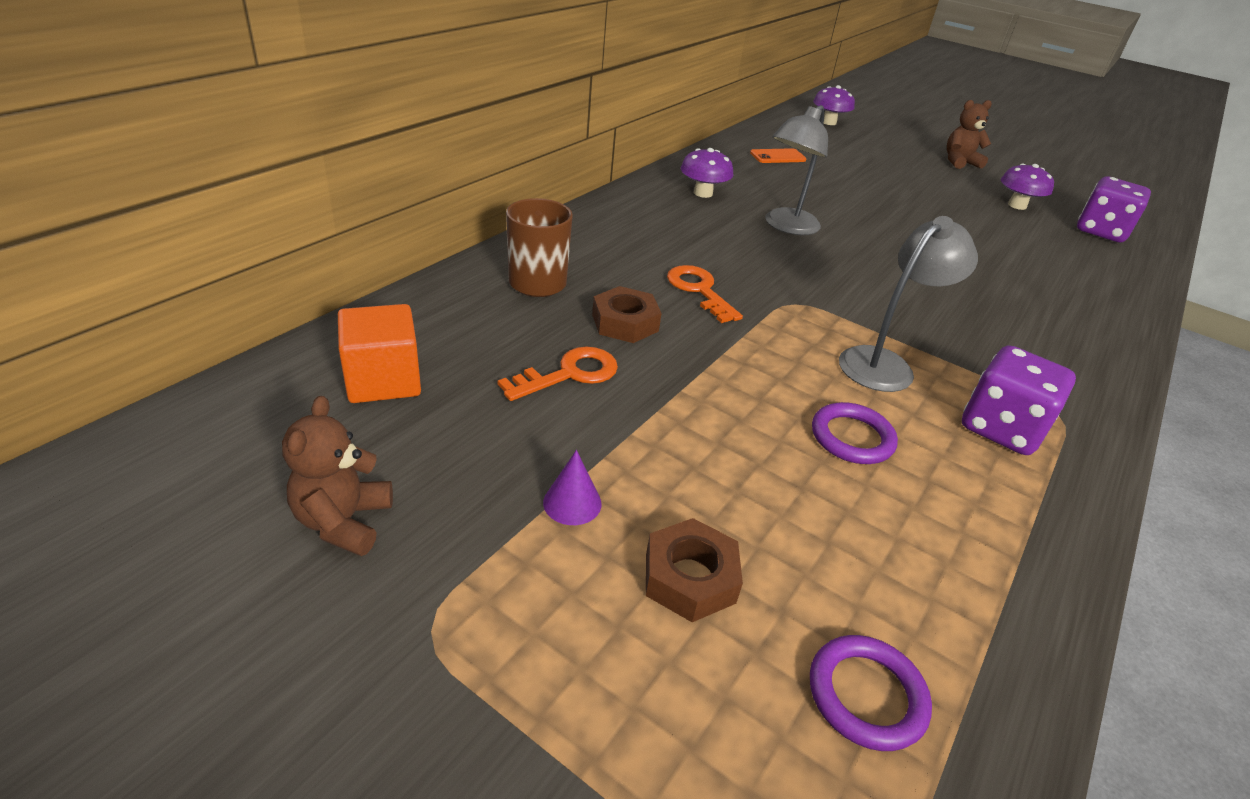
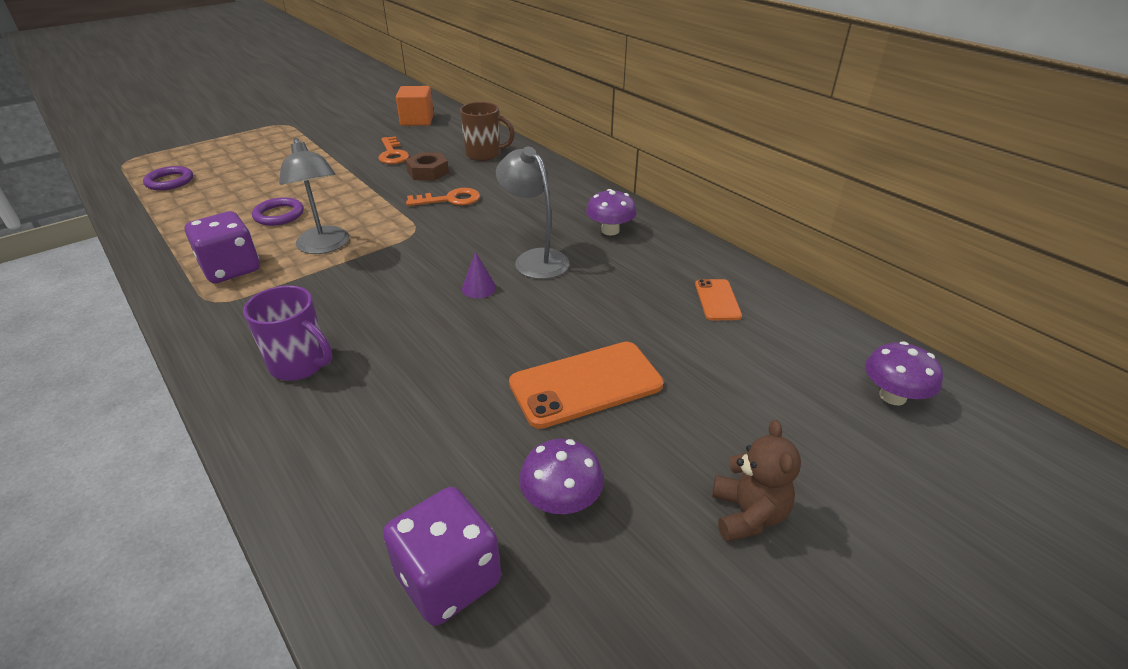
camera: 110 degrees right, 0 degrees up
(343, 521) = (341, 114): brown teddy bear -> none
(572, 503) = (311, 147): purple cone -> purple cone (479, 288)
(690, 578) = (252, 161): brown nut -> none
(921, 201) = (586, 384): none -> orange phone
(1053, 321) = (300, 364): none -> purple mug

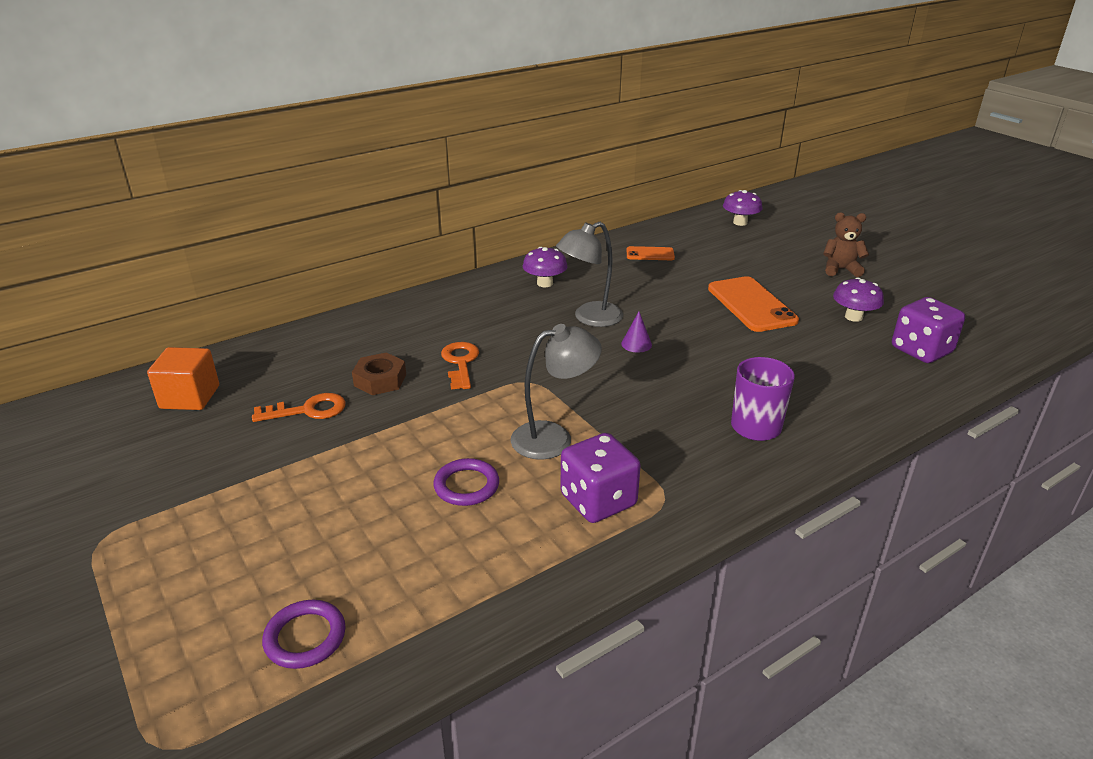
camera: 85 degrees left, 5 degrees down
(484, 154) = (345, 343): brown mug -> none

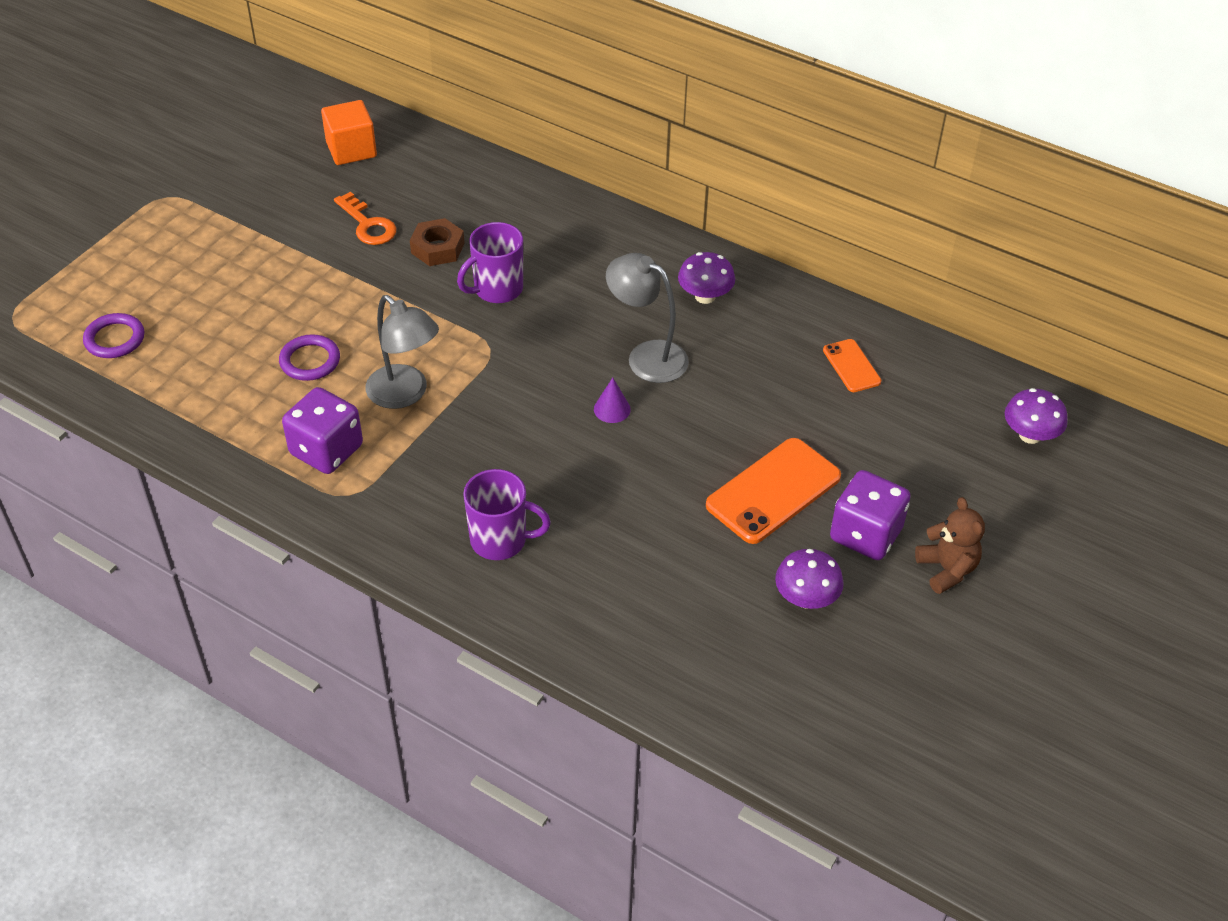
camera: 65 degrees right, 15 degrees up
(460, 363) = (497, 289): orange key -> purple mug
(921, 350) = (755, 676): purple dice -> purple dice (865, 534)

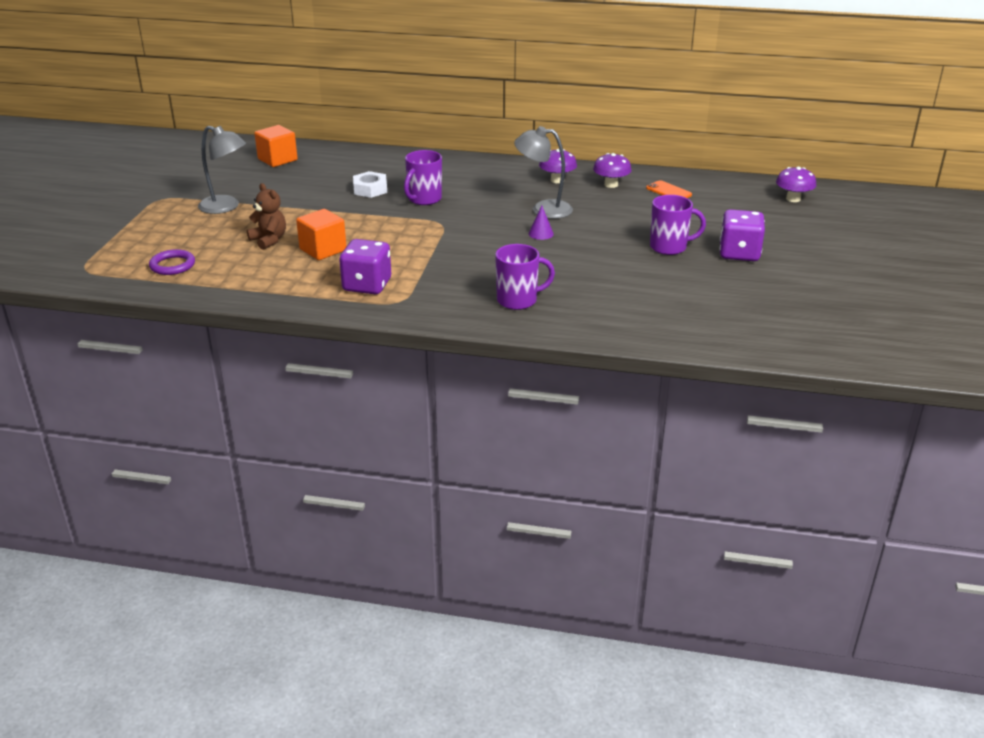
camera: 20 degrees left, 15 degrees down
(310, 361) = (323, 250): purple ring -> orange cube
(368, 224) = (315, 187): orange key -> none
(405, 394) = (401, 252): grey lamp -> grey lamp (226, 207)
(437, 248) = (370, 189): brown nut -> white nut
(773, 491) = (669, 247): orange phone -> purple mug
(806, 598) = (729, 285): purple mushroom -> purple mushroom (611, 184)
(946, 569) = (798, 257): brown teddy bear -> brown teddy bear (269, 240)

